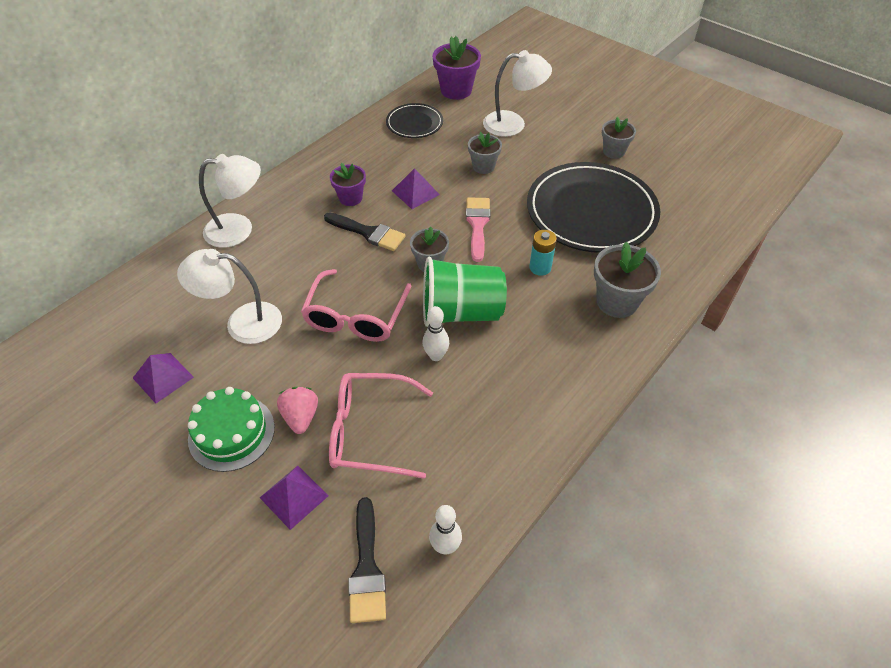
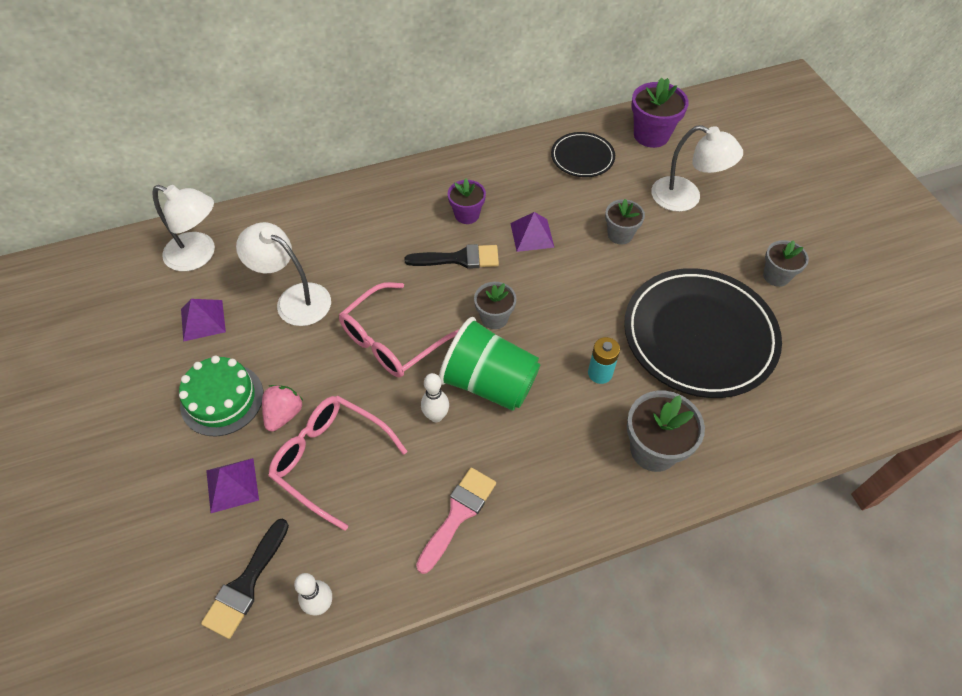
camera: 30 degrees right, 5 degrees up
(239, 229) = (349, 205): white lamp -> white lamp (199, 255)
(368, 233) = (459, 259): black brush -> black brush turned 60 degrees counterclockwise
(477, 225) = (569, 297): pink brush -> pink brush (458, 514)

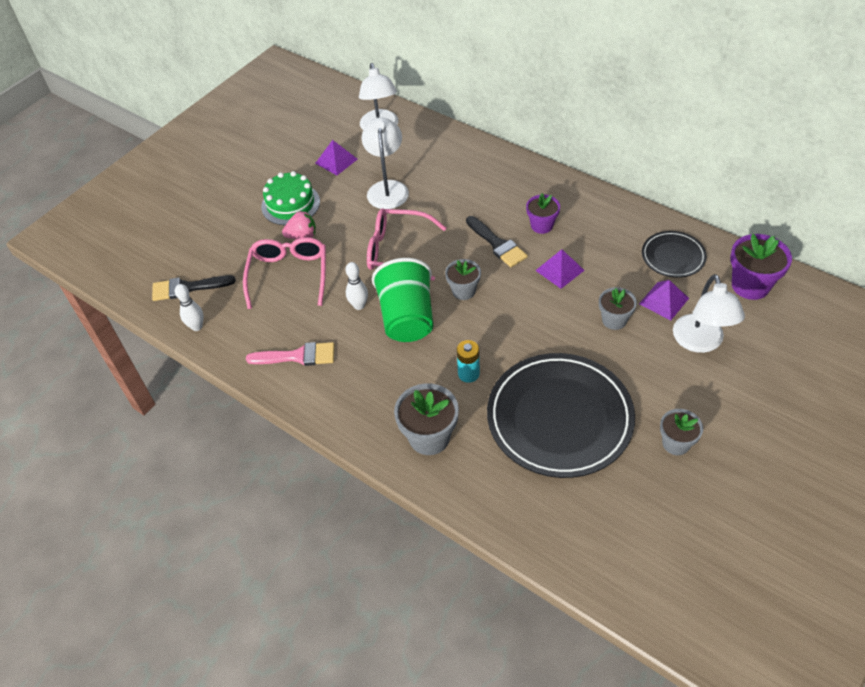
camera: 60 degrees right, 5 degrees down
(232, 485) = (240, 244): purple pyramid -> purple pyramid (664, 301)

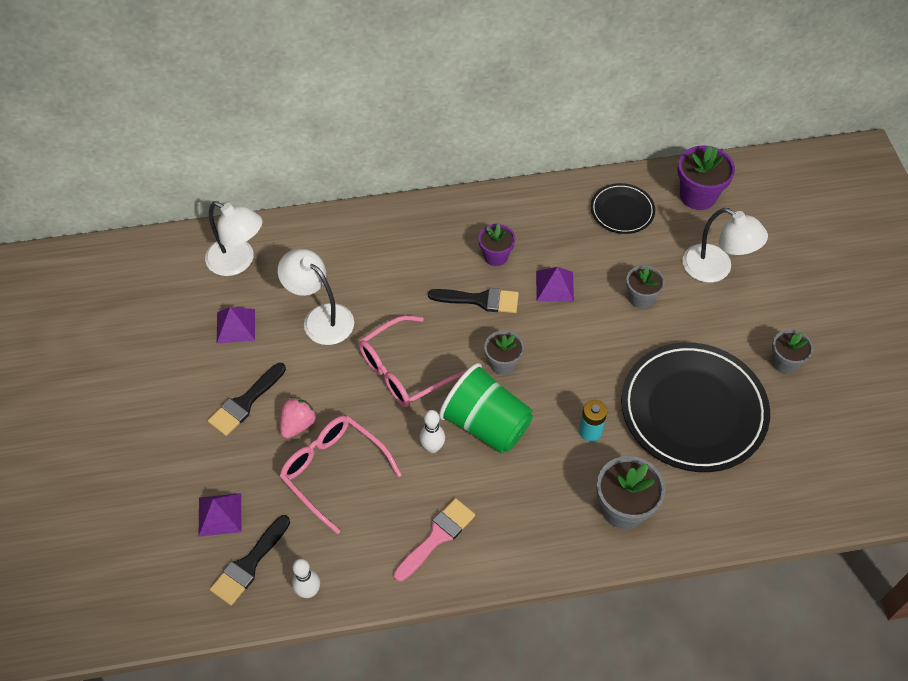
camera: 50 degrees left, 5 degrees up
(290, 204) = (245, 402): green cake -> black brush
(664, 301) = (656, 254): purple pyramid -> purple pyramid (220, 514)

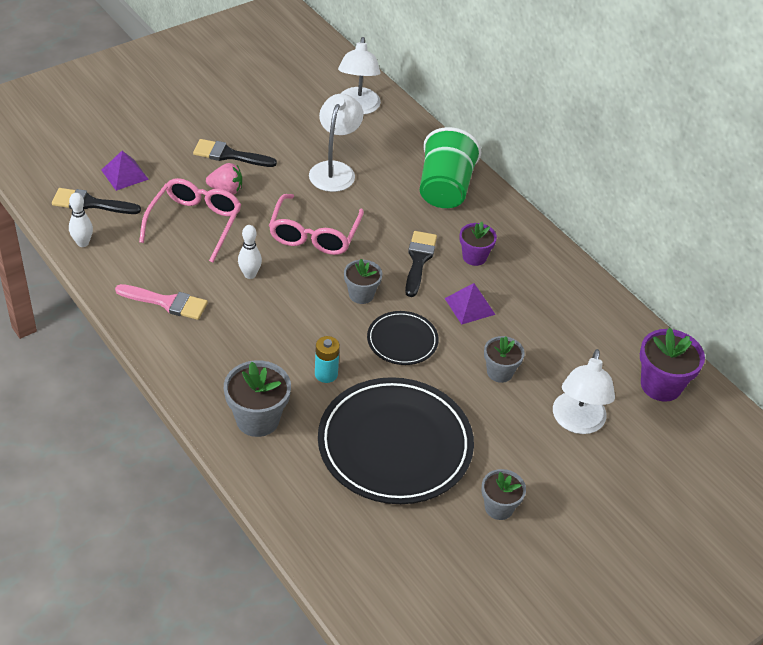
camera: 60 degrees right, 10 degrees down
(235, 326) = (296, 126): purple pyramid -> none
(404, 371) = (314, 234): pink glasses -> pink glasses turned 105 degrees counterclockwise
(480, 300) = (419, 260): black brush -> black brush turned 150 degrees counterclockwise
(486, 424) = (292, 302): green cup -> green cup (445, 189)
(622, 211) = (595, 331): black plate -> black plate (402, 341)

